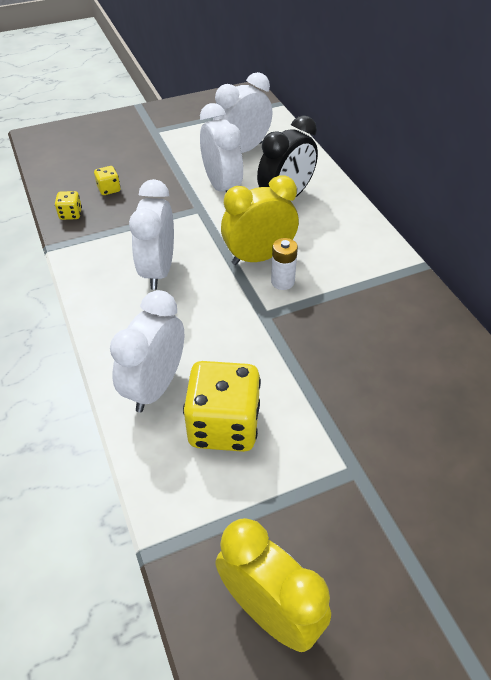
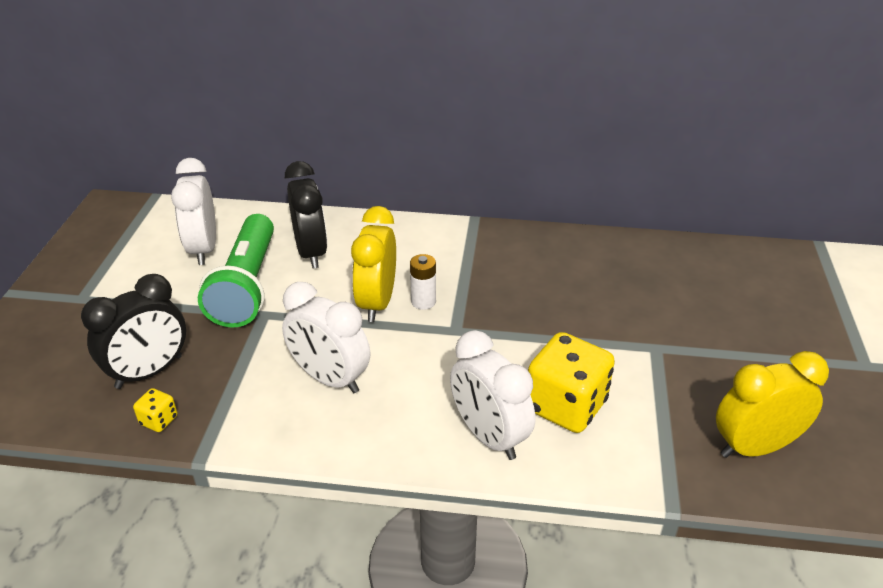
camera: 60 degrees left, 10 degrees down
(109, 189) = (149, 372): yellow dice -> black clock
(222, 187) = (247, 286): white clock -> green flashlight

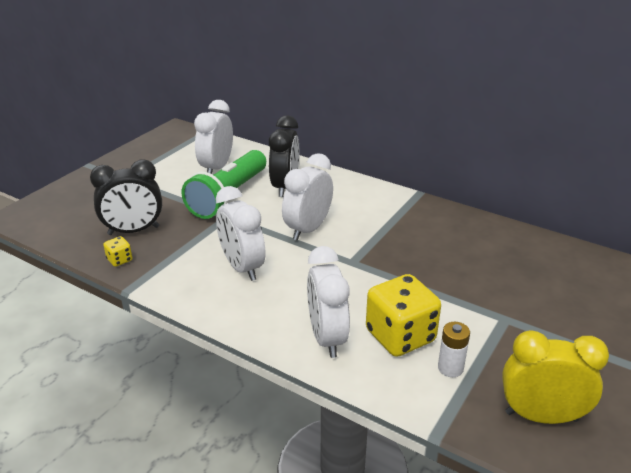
camera: 25 degrees right, 5 degrees down
(377, 303) = (308, 229): yellow clock -> white clock
(423, 301) = (341, 237): white battery -> white battery (450, 368)

